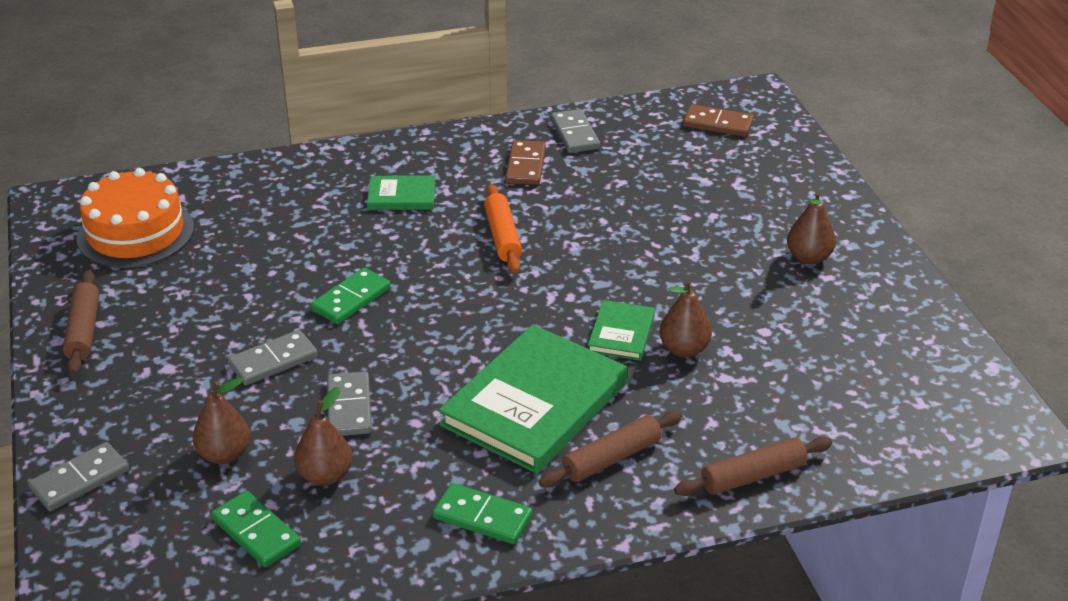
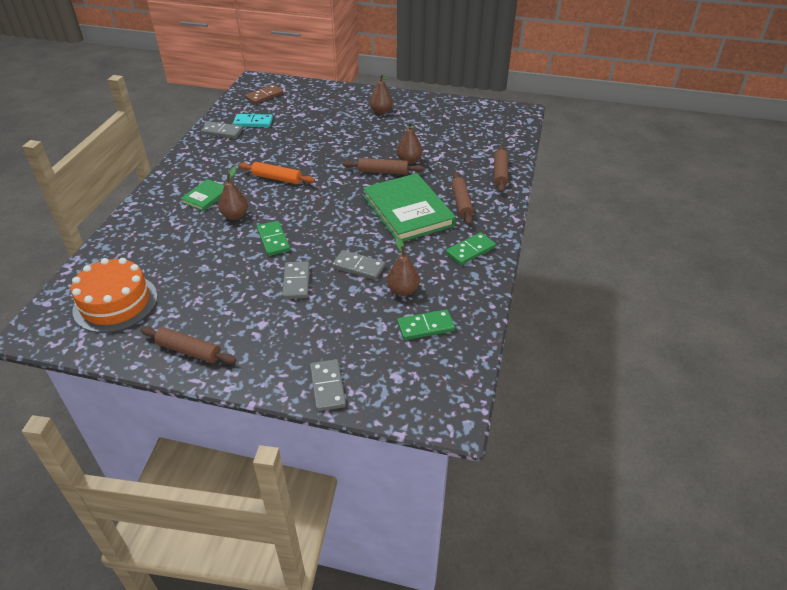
camera: 60 degrees left, 5 degrees up
(224, 454) = (356, 321): brown pear -> brown pear (235, 216)
(526, 166) = (229, 153): brown domino -> none
(621, 333) = (383, 172): green book -> brown rolling pin
(630, 148) = (253, 122): none -> turquoise domino

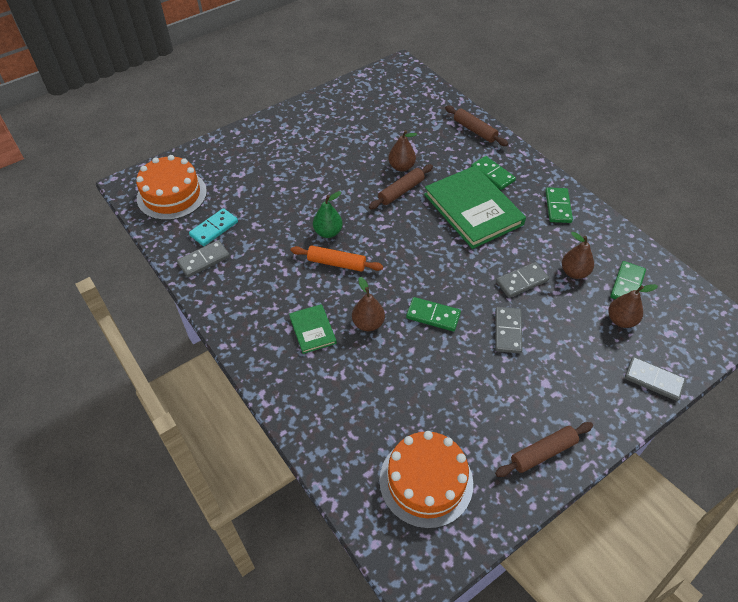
camera: 50 degrees left, 10 degrees up
(264, 96) = (172, 195): brown domino -> orange cake
(277, 178) = (336, 263): orange rolling pin -> orange rolling pin turned 45 degrees clockwise
(296, 282) = (508, 331): grey domino -> grey domino turned 60 degrees clockwise
(302, 162) = (328, 232): none -> green pear
(381, 111) = (302, 137): brown pear -> brown pear (621, 320)
(408, 211) = (473, 209): green book -> green book turned 45 degrees clockwise
(461, 203) = (492, 174): brown rolling pin -> green domino

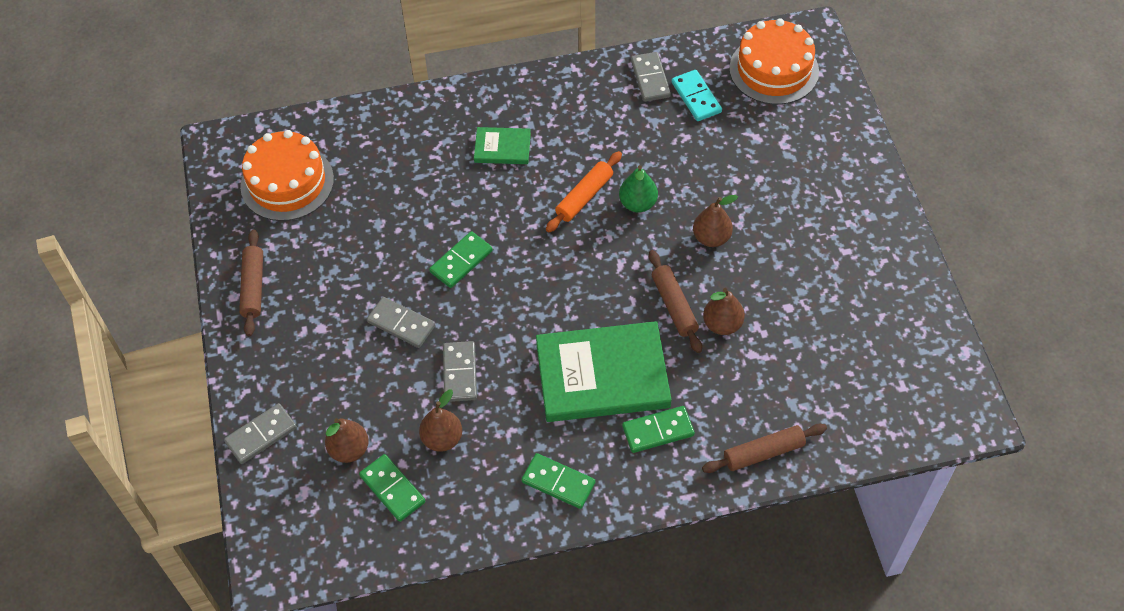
camera: 115 degrees right, 5 degrees up
(368, 323) = (484, 198): brown pear -> brown pear (711, 238)

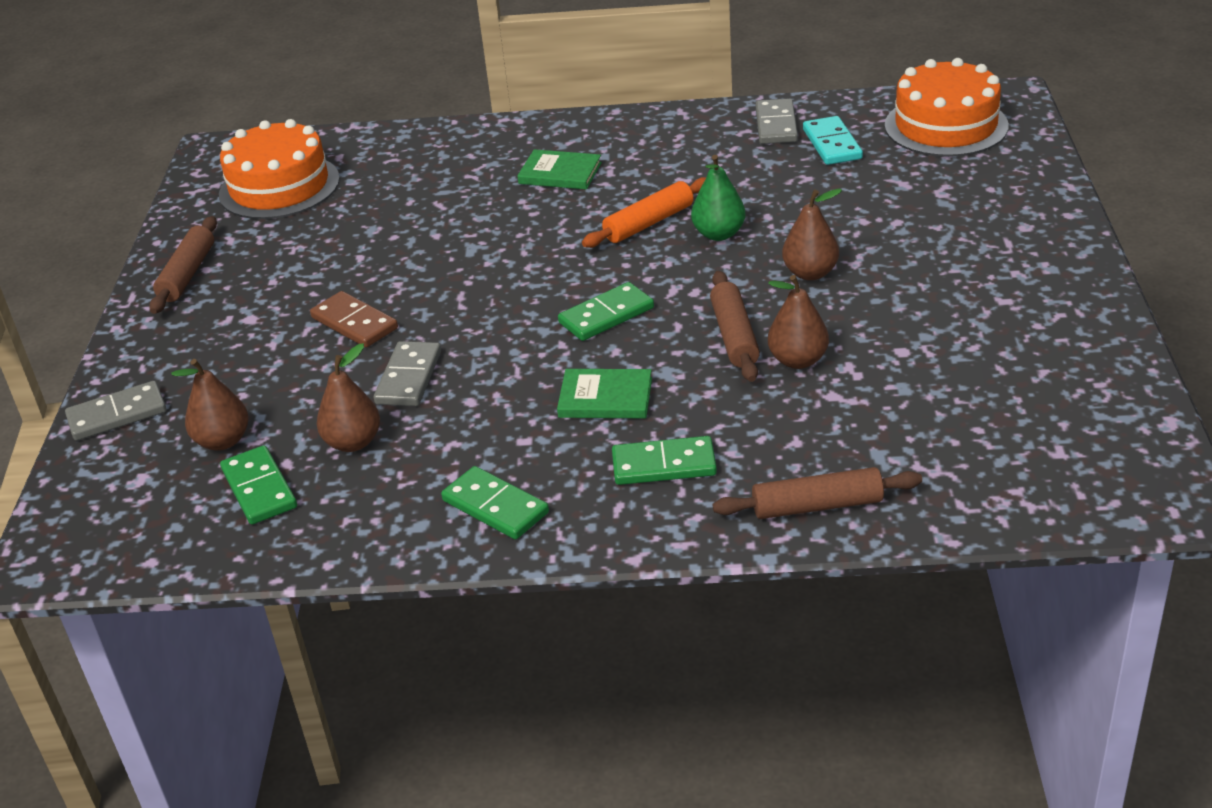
camera: 15 degrees right, 20 degrees down
(401, 324) = (354, 323): grey domino -> brown domino
(461, 261) = (460, 270): green domino -> green domino (606, 315)
(602, 375) = (605, 398): green book -> green book, size x0.48

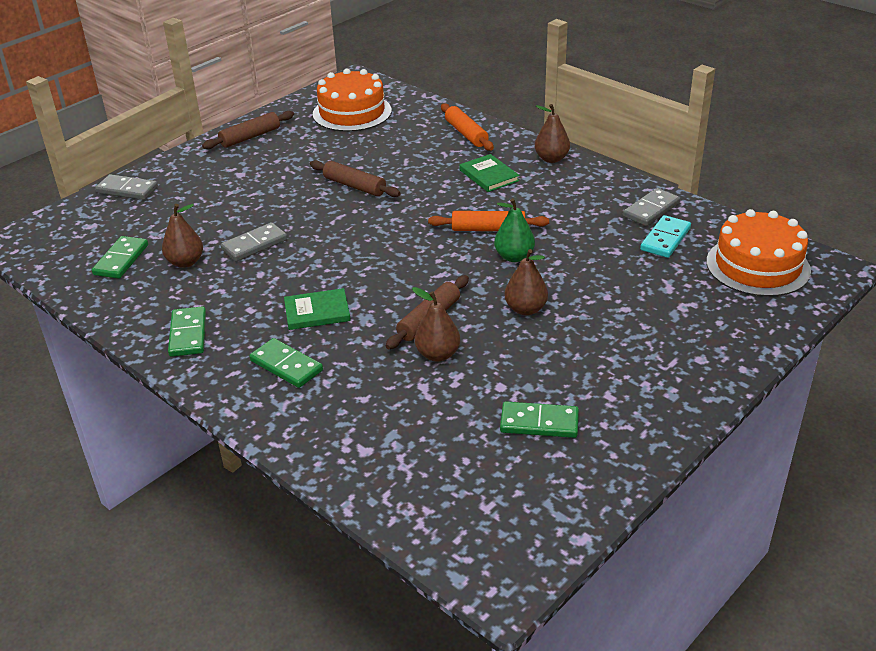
camera: 40 degrees right, 0 degrees up
(223, 441) = (142, 228): brown pear -> brown pear (551, 159)
(354, 323) = (275, 202): brown domino -> none
(462, 145) = (466, 134): none -> orange rolling pin
(605, 398) = (317, 312): green book -> green book turned 60 degrees counterclockwise
(606, 315) = (387, 268): green domino -> green domino (539, 422)
(817, 506) = (317, 440): brown rolling pin -> brown rolling pin (354, 186)

